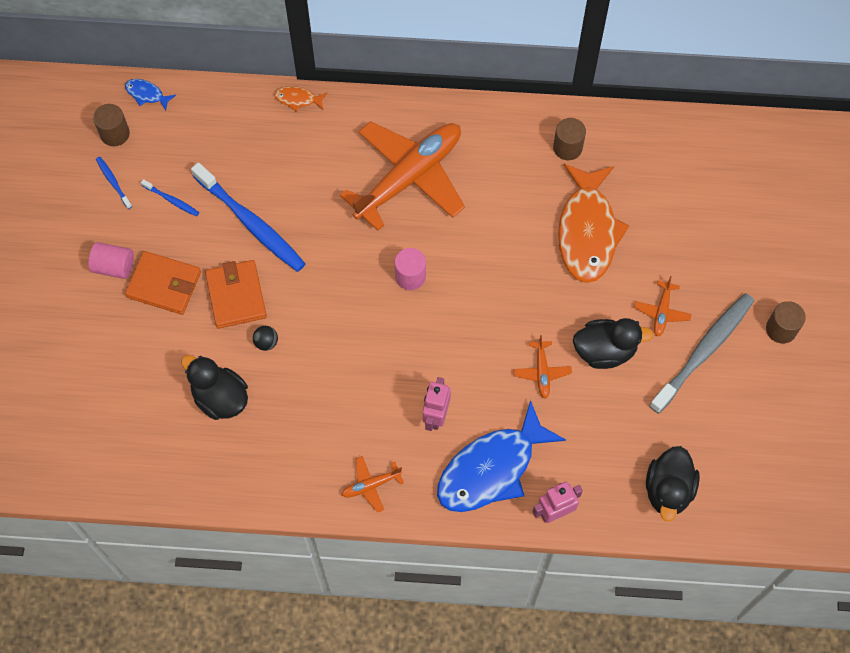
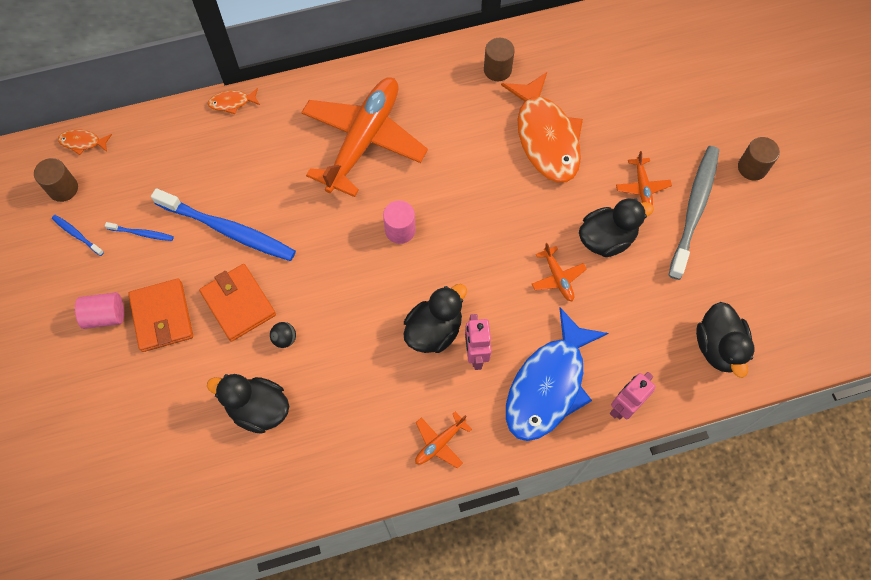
camera: 20 degrees left, 0 degrees up
(147, 94) = (83, 142): blue fish -> orange fish
(164, 284) = (162, 317): orange wallet -> orange wallet turned 75 degrees clockwise
(405, 381) = (434, 330): none -> black duck

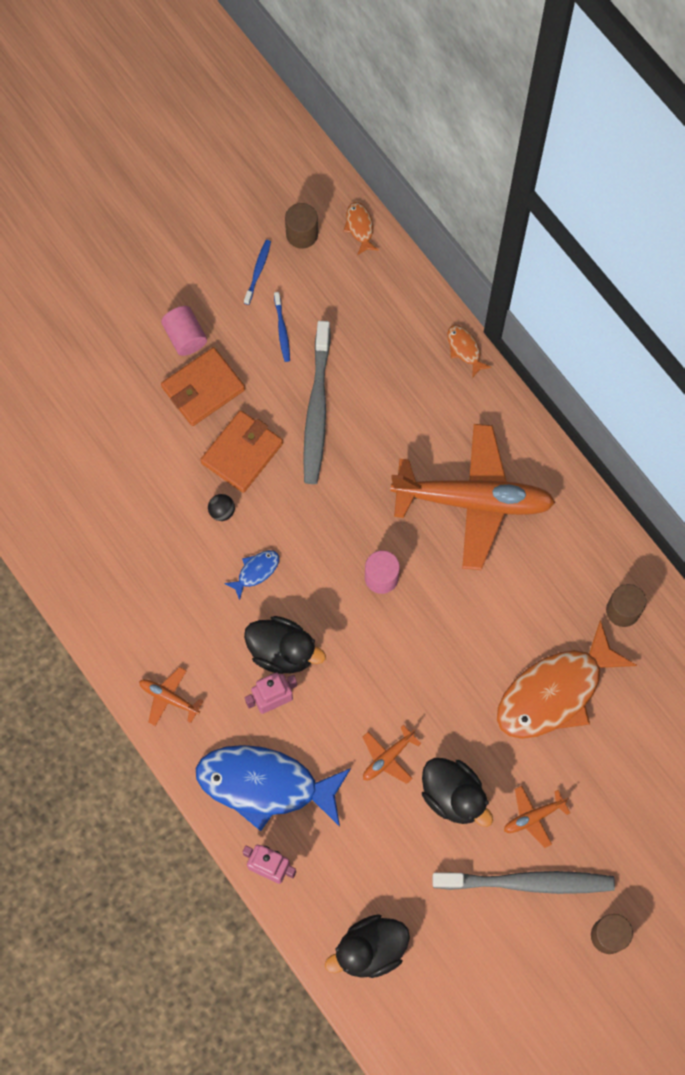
camera: 70 degrees right, 5 degrees up
(228, 230) = (316, 409): blue toothbrush -> grey toothbrush
(258, 409) = (144, 516): black duck -> none
(352, 328) = (256, 571): none -> blue fish

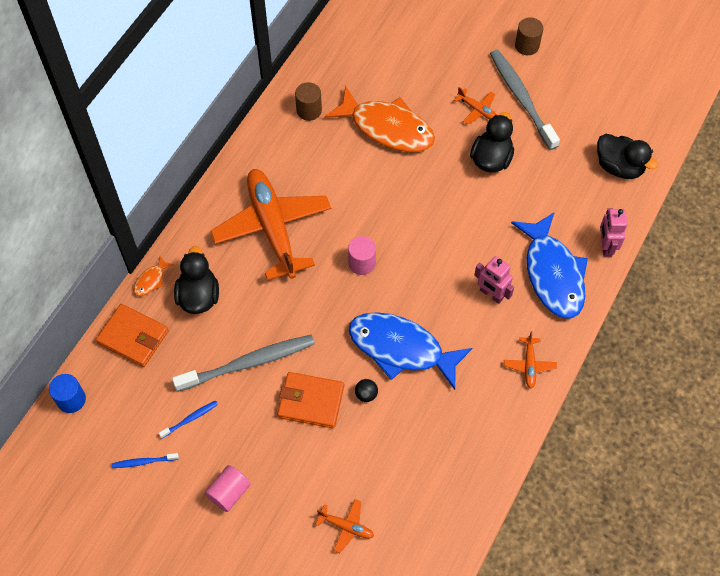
camera: 115 degrees left, 10 degrees down
(203, 388) = (269, 456): orange wallet -> orange wallet (133, 337)
(256, 571) = (401, 349): blue fish -> blue fish, size x2.43
(282, 651) = (452, 304): black duck -> black duck (198, 296)
(302, 234) = (95, 442): brown cylinder -> none
(360, 227) = (71, 399): orange fish -> blue cylinder
(388, 758) = (489, 207): orange plane -> orange plane (346, 527)

